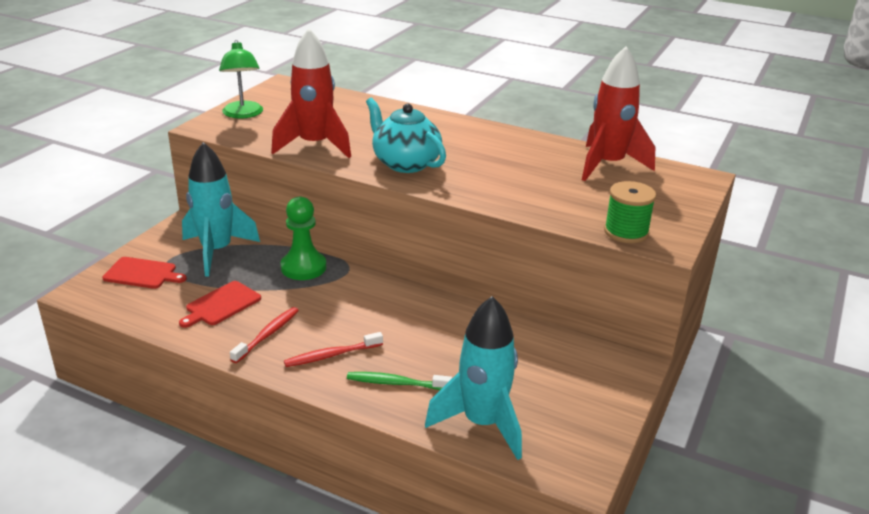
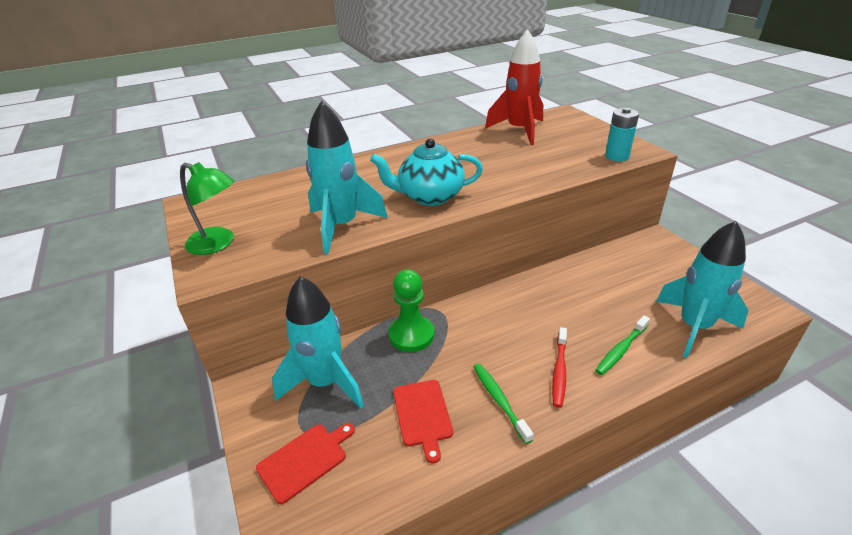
camera: 50 degrees left, 5 degrees up
(267, 335) = (499, 400): red toothbrush -> green toothbrush
(314, 146) = (342, 226): red rocket -> turquoise rocket
(626, 232) = (617, 156): green spool -> turquoise battery

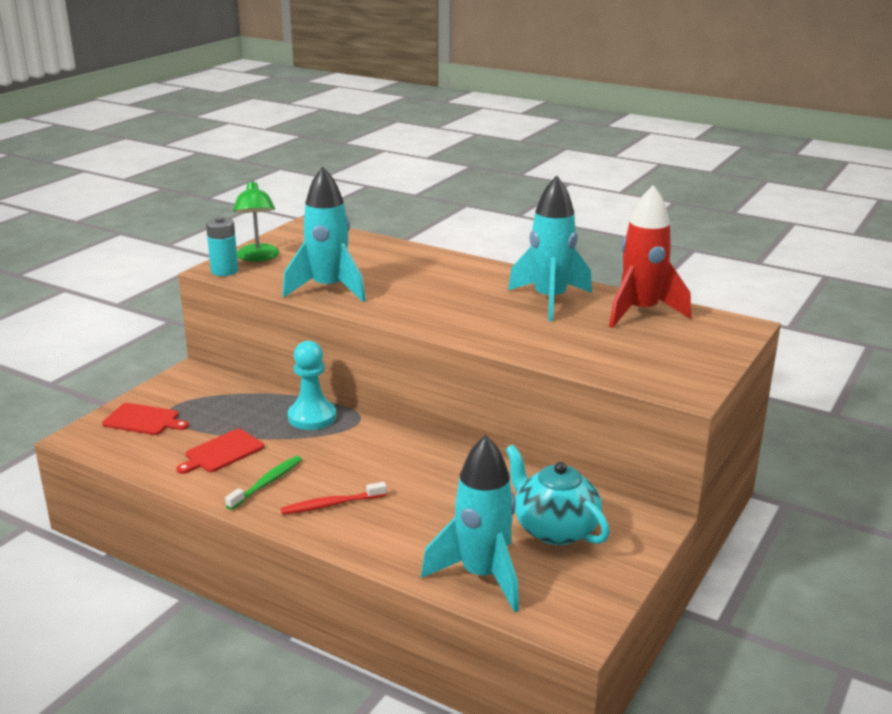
camera: 55 degrees right, 10 degrees down
(325, 382) = (223, 399): turquoise rocket -> turquoise rocket (550, 300)
(411, 335) = (312, 417): green pawn -> turquoise pawn
(429, 196) = (422, 308): turquoise teapot -> turquoise teapot (554, 529)
(617, 156) = (647, 379): turquoise battery -> turquoise battery (224, 271)
(621, 349) = (396, 534): green toothbrush -> none

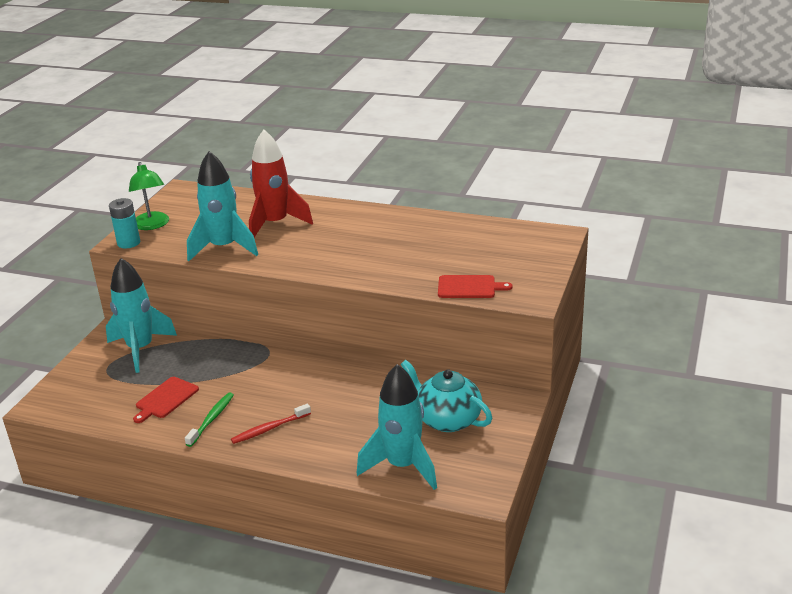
camera: 10 degrees left, 5 degrees up
(143, 420) = (88, 381): red cutting board -> red cutting board (469, 287)
(312, 417) = (229, 356): turquoise pawn -> none
(550, 300) = (407, 232): turquoise rocket -> turquoise rocket (141, 349)
(640, 312) = (480, 233): red rocket -> red rocket (275, 224)

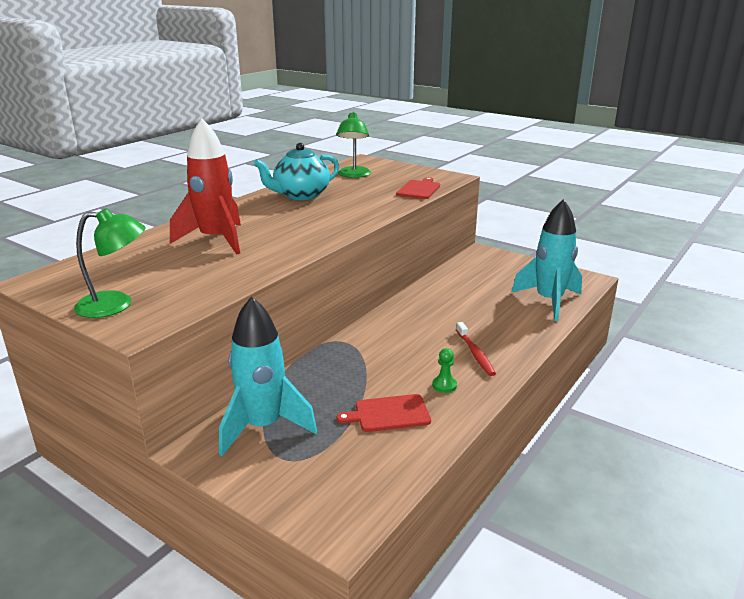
camera: 75 degrees left, 5 degrees down
(128, 243) = (146, 323): turquoise battery -> none
(165, 399) = (389, 414): red cutting board -> red cutting board turned 120 degrees clockwise
(211, 419) = (444, 385): green toothbrush -> green pawn
(224, 248) = (239, 268): turquoise rocket -> none
(447, 419) = (494, 277): turquoise teapot -> turquoise teapot (300, 195)
(494, 241) = (353, 175): none -> green lamp

